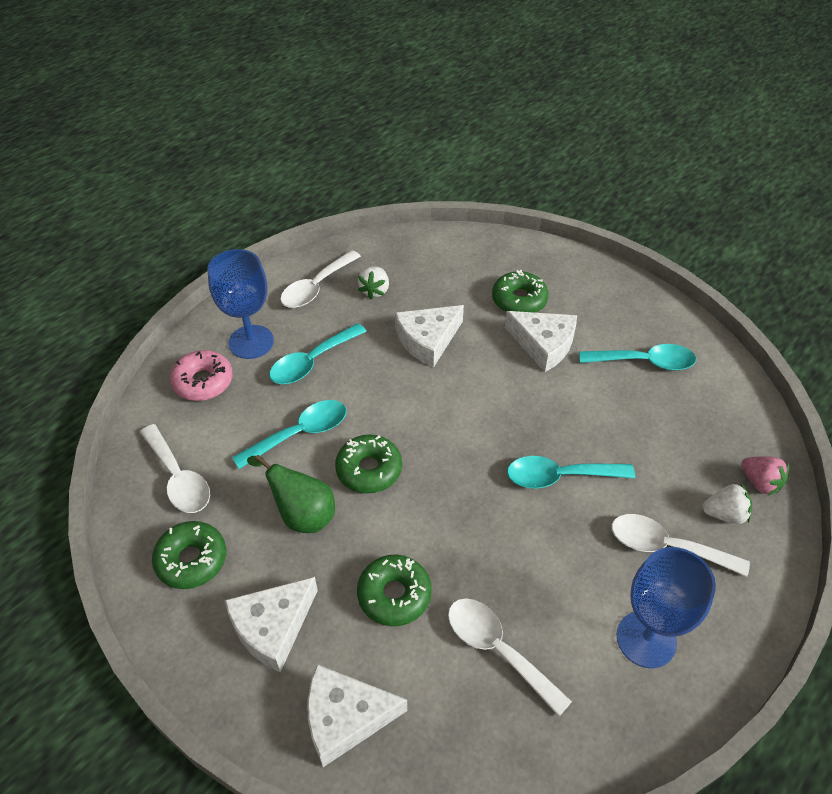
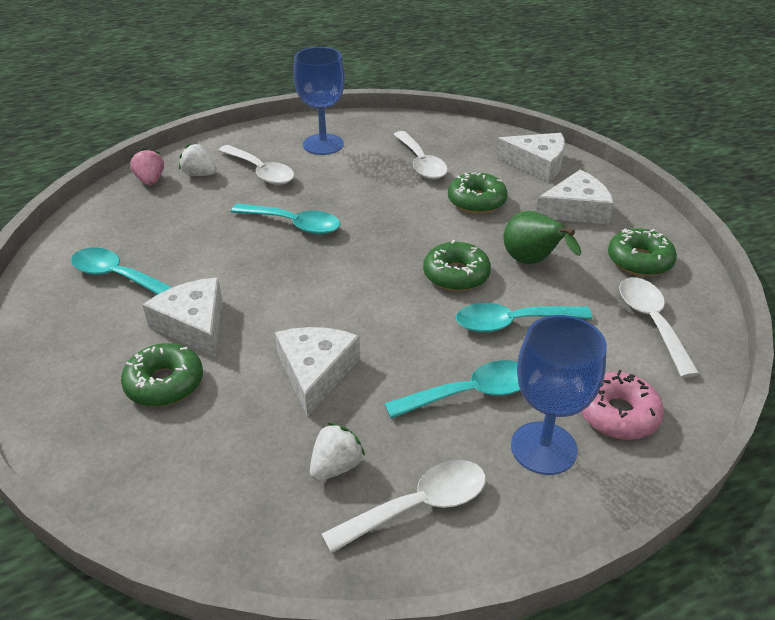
camera: 155 degrees left, 10 degrees down
(428, 340) = (315, 372): white cheese -> white cheese turned 75 degrees counterclockwise

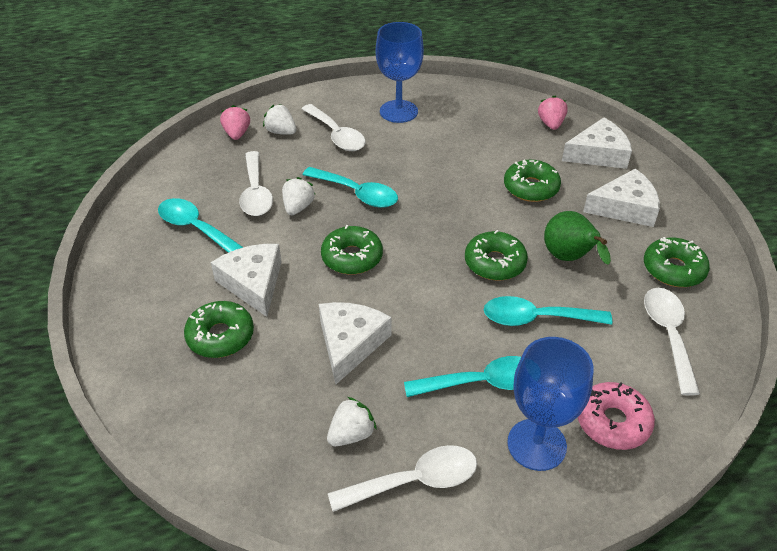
camera: 10 degrees right, 5 degrees up
(231, 244) = (298, 207): none -> white strawberry
(301, 286) = (352, 257): none -> green donut
(421, 163) = (486, 141): white spoon -> white spoon (256, 192)
(482, 142) = (551, 124): none -> pink strawberry
(537, 164) = (598, 154): white cheese -> white cheese turned 45 degrees counterclockwise

